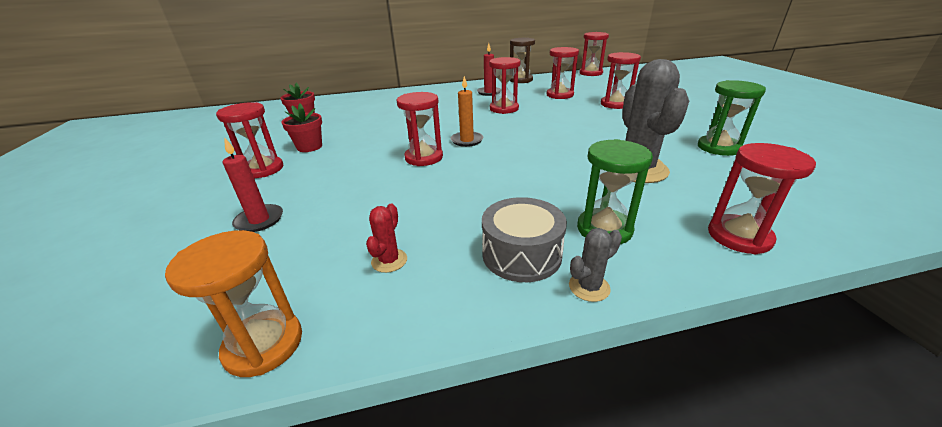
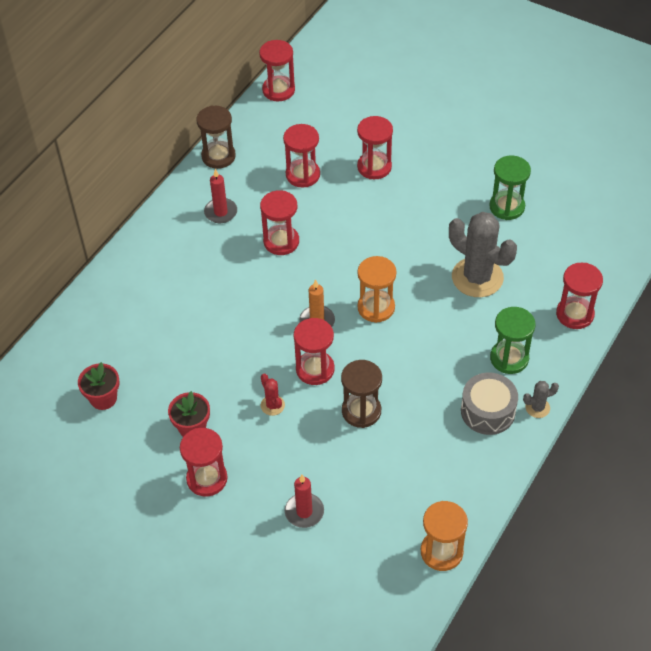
camera: 45 degrees left, 20 degrees up
(389, 261) = (429, 470): red cactus -> red cactus (272, 405)
(412, 191) = (361, 411): none -> brown hourglass
(519, 151) = (376, 307): none -> orange hourglass
(589, 287) = (537, 408): grey cactus -> grey cactus turned 60 degrees clockwise

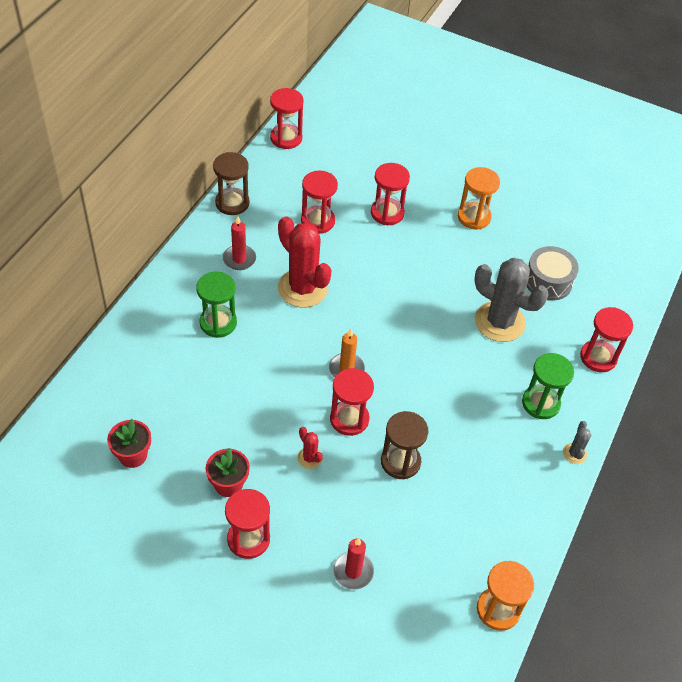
camera: 10 degrees left, 0 degrees up
(281, 241) = (302, 288): red hourglass -> red cactus
(376, 307) = (404, 354): orange hourglass -> orange hourglass (474, 217)
(488, 411) = (526, 458): grey drum -> grey drum (548, 281)
(507, 207) = (519, 251): green hourglass -> green hourglass (218, 323)
(537, 408) = (574, 453): grey cactus -> grey cactus turned 60 degrees counterclockwise

